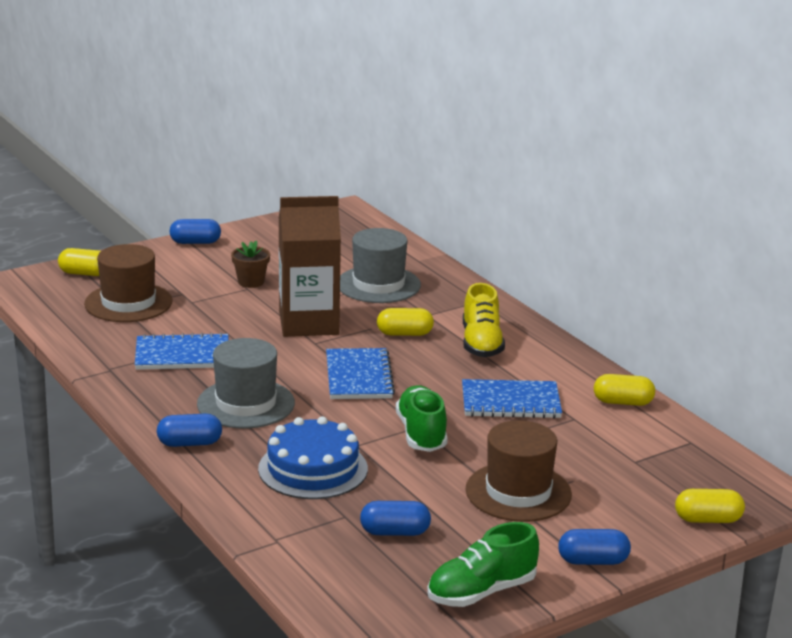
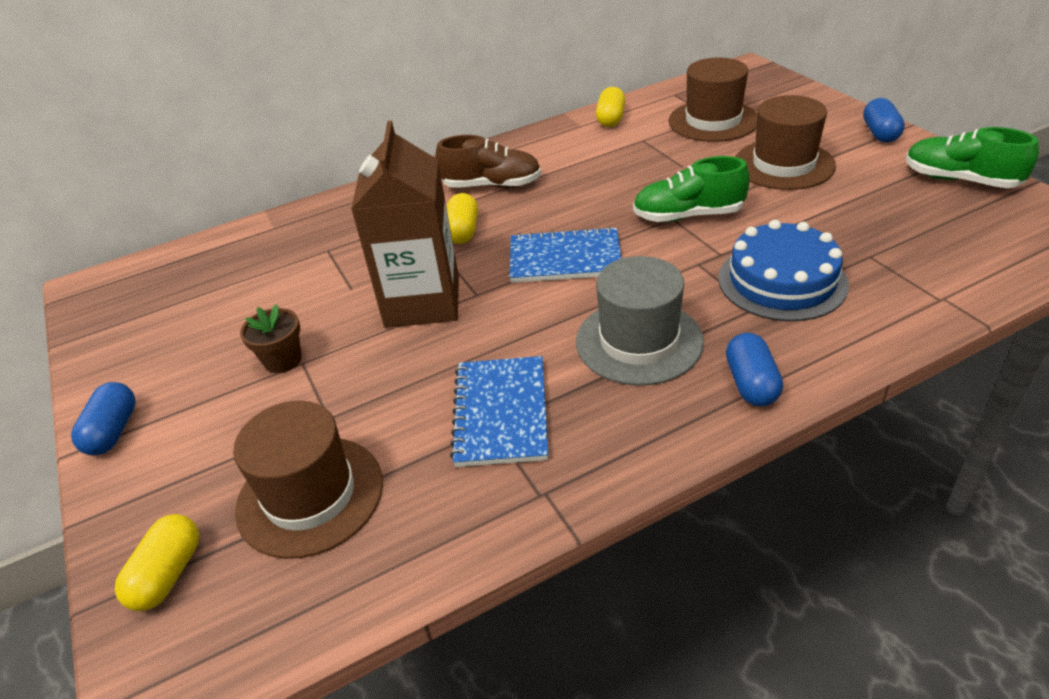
camera: 80 degrees left, 15 degrees up
(378, 285) = (330, 253): grey hat -> none
(395, 532) = (886, 225): blue capsule -> none
(481, 343) = (492, 185): yellow shoe -> brown shoe
(481, 592) = (960, 180): green shoe -> green shoe turned 150 degrees clockwise
(510, 402) = (615, 169): blue notebook -> none
(620, 460) = (713, 121): none -> brown hat
(707, 519) = (793, 91): yellow capsule -> none

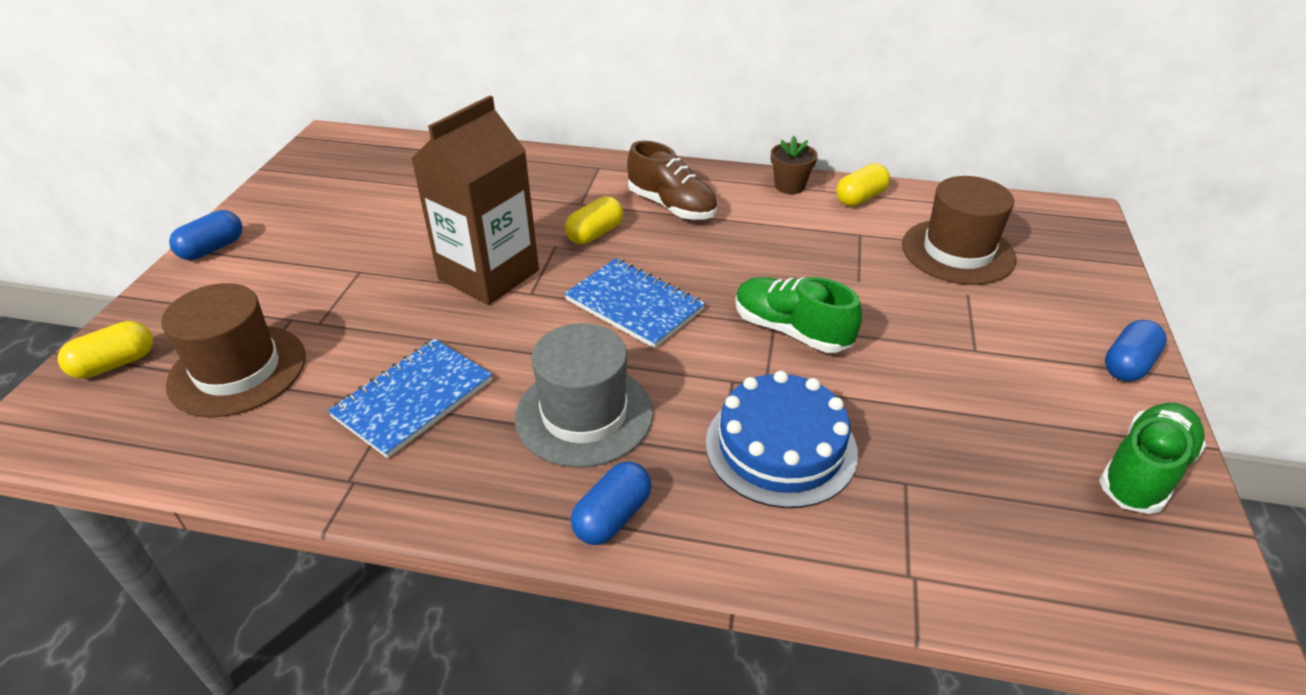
camera: 35 degrees right, 0 degrees up
(283, 360) = (352, 262): brown flower pot -> brown flower pot (789, 186)
(783, 164) = (962, 336): brown hat -> none
(960, 180) = (1144, 472): green shoe -> green shoe turned 60 degrees clockwise

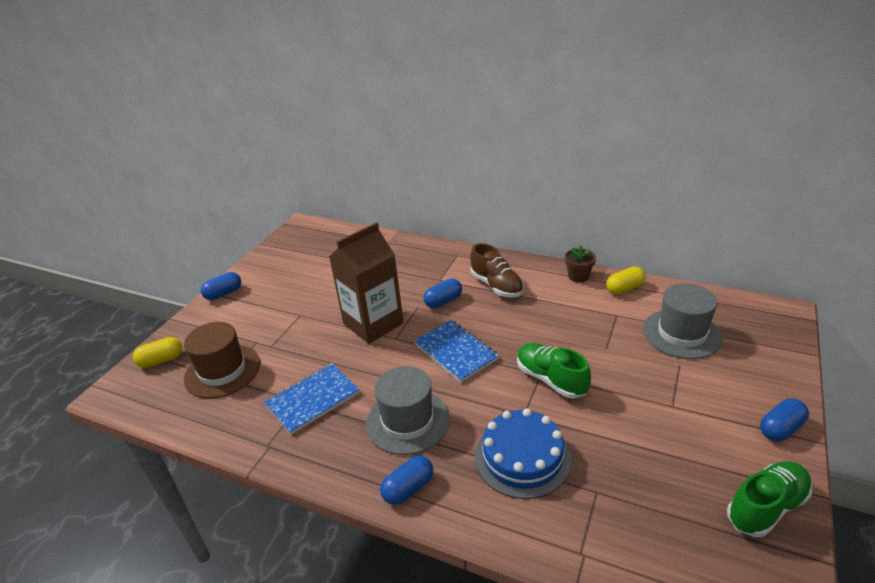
camera: 15 degrees right, 5 degrees down
(595, 234) = (443, 301): yellow capsule -> blue capsule
(957, 252) = (682, 333): brown hat -> grey hat

